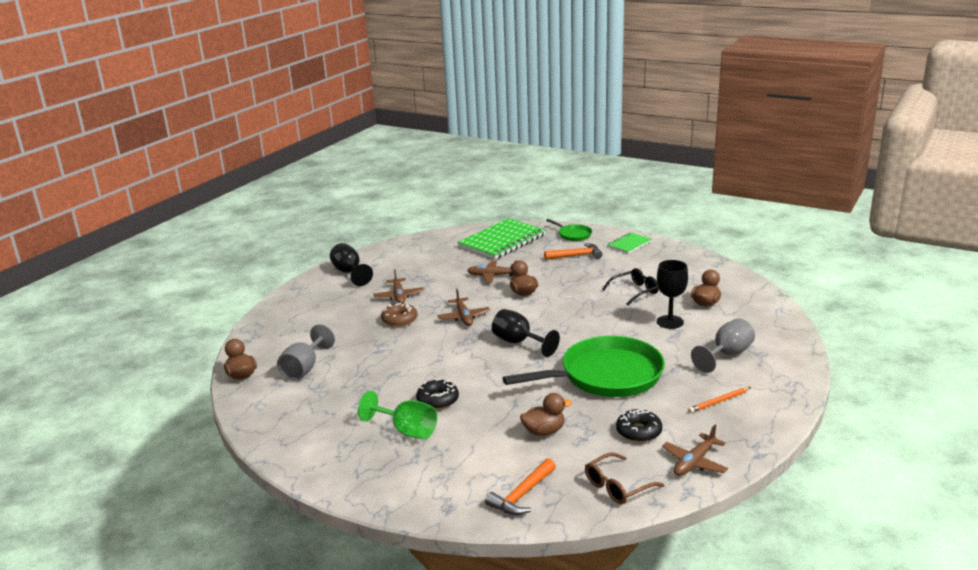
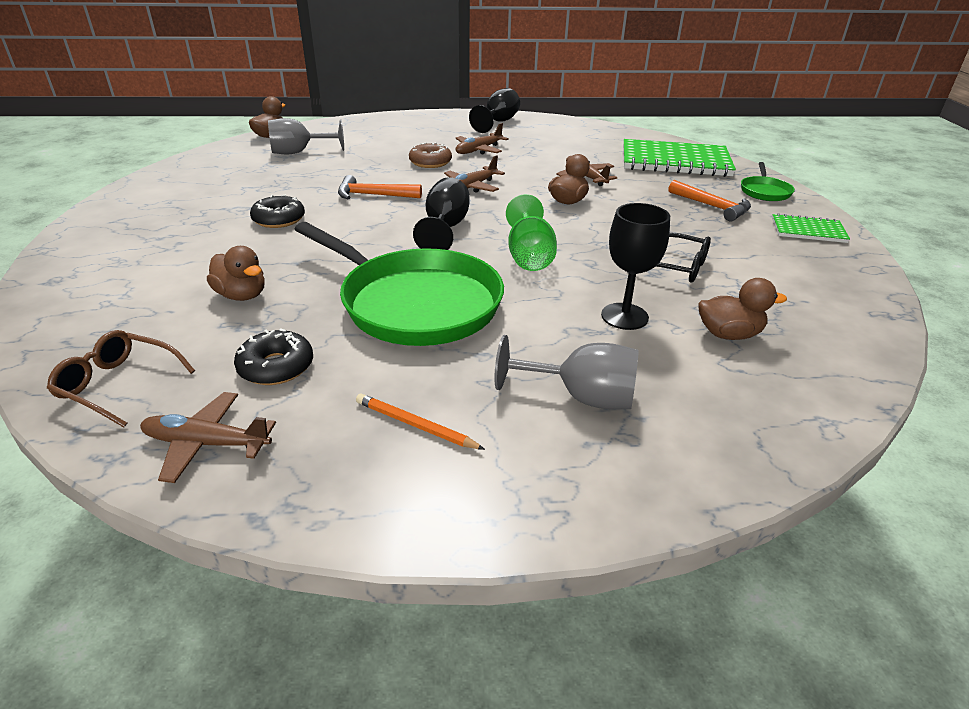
camera: 55 degrees right, 10 degrees up
(407, 430) = (207, 221): green goblet -> green goblet (529, 256)
(522, 495) = (86, 318): orange hammer -> orange hammer (373, 195)

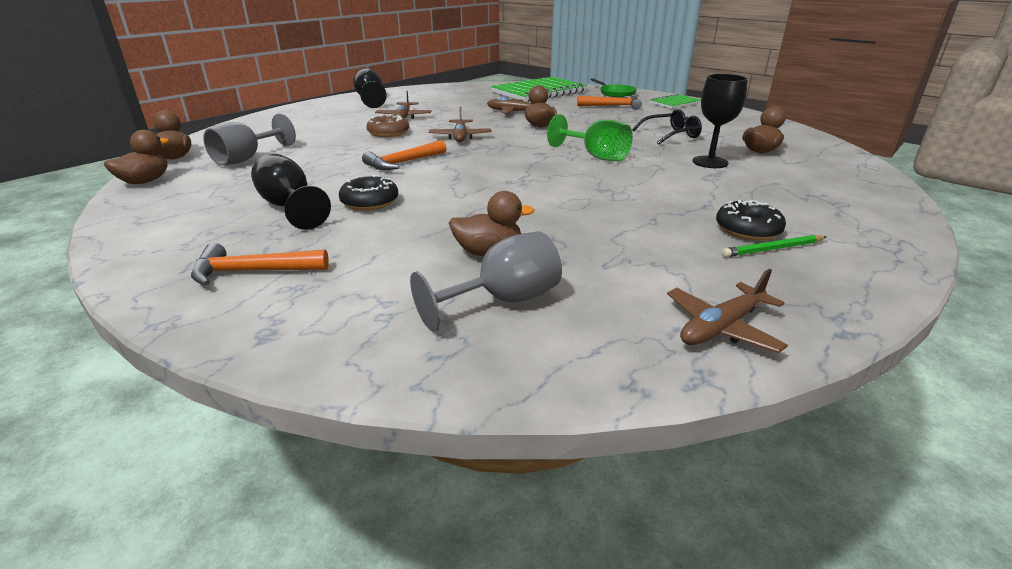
camera: 45 degrees left, 5 degrees down
(118, 385) = (570, 346): brown glasses -> none
(128, 239) = (253, 271): none -> orange hammer
(220, 150) = (145, 181): none -> brown duck
(276, 367) = (634, 271): black donut -> black donut (747, 229)
(415, 303) = (608, 202): green pan -> none
(415, 425) = (772, 249): orange pencil -> green pencil
(445, 228) = (509, 162): black goblet -> black goblet (290, 207)
(581, 397) = (787, 199): grey goblet -> grey goblet (503, 300)

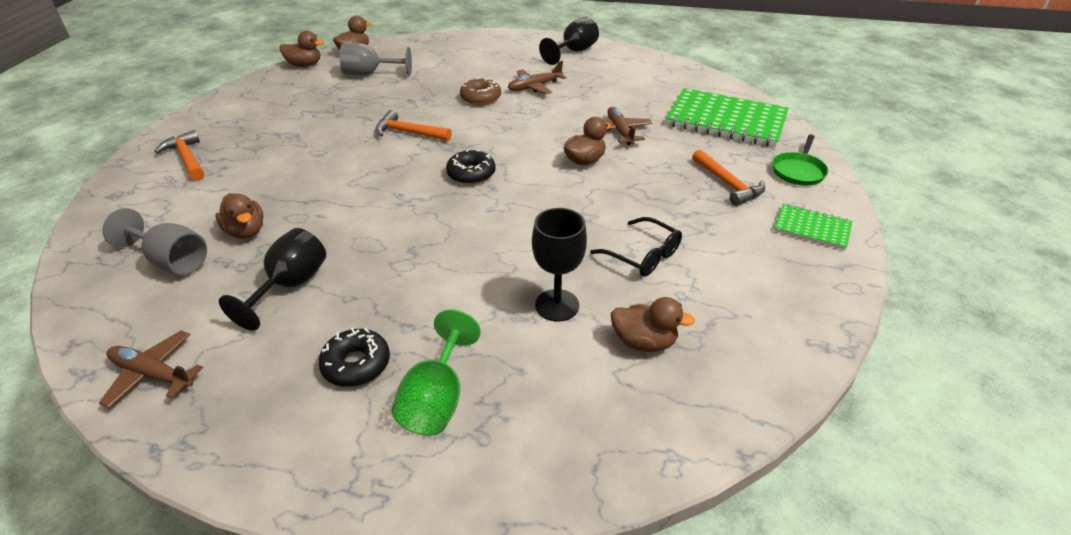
camera: 60 degrees right, 10 degrees up
(290, 207) = (288, 128): black goblet -> black goblet (290, 286)
(370, 202) = (314, 152): black donut -> black donut (471, 174)
(460, 137) = (502, 132): brown plane -> none
(596, 156) = (509, 222): green goblet -> green goblet (437, 399)
(772, 249) = (314, 388): green pencil -> none

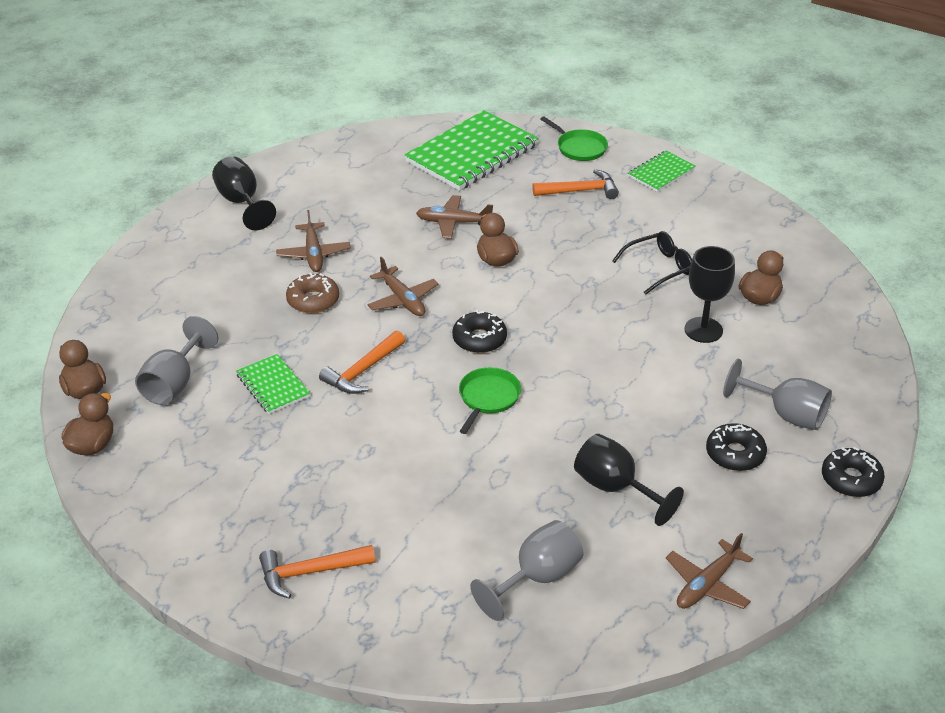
camera: 70 degrees left, 0 degrees up
(246, 231) = (507, 518): brown duck -> none
(330, 484) = (851, 479): none -> black donut
(379, 104) = (273, 386): none -> green notebook
(396, 193) = (488, 398): none -> green pan
(437, 399) = (786, 414): green goblet -> grey goblet
(503, 131) = (402, 300): none -> brown plane

